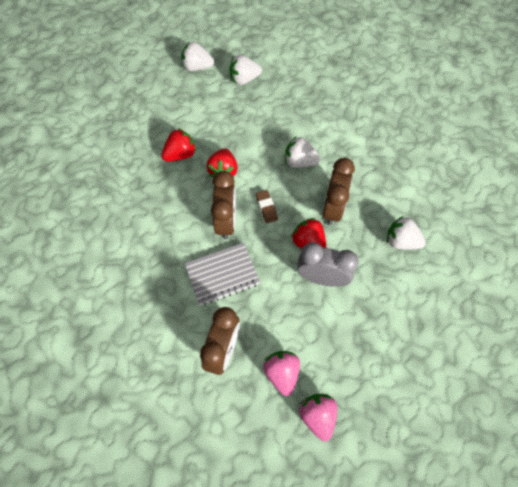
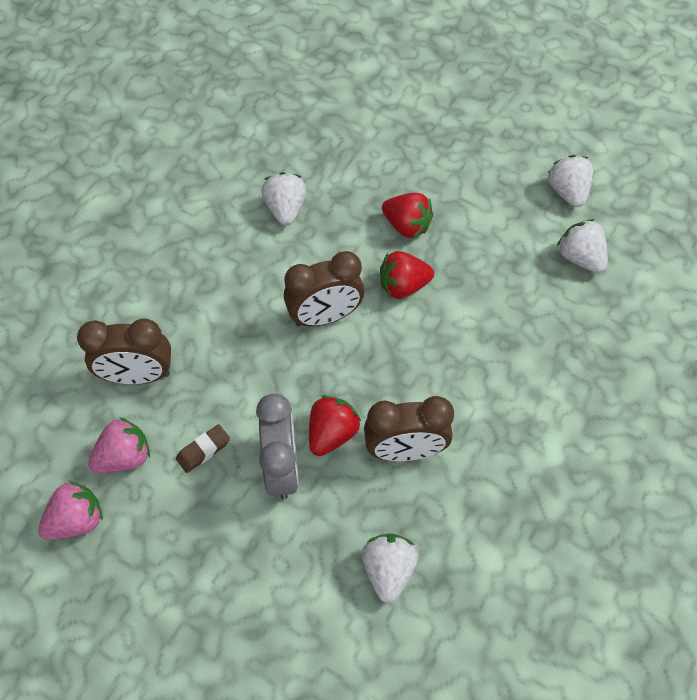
camera: 70 degrees right, 5 degrees down
(222, 275) = (242, 339): grey notebook -> none
(266, 208) = (367, 360): brown eraser -> brown eraser (203, 450)
(299, 161) = (467, 380): white strawberry -> white strawberry (285, 209)

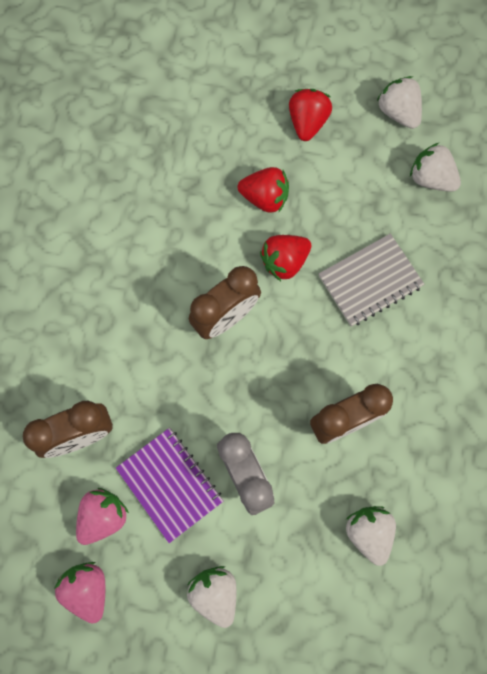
camera: 20 degrees left, 15 degrees up
(77, 520) = (87, 589): pink strawberry -> pink strawberry turned 60 degrees counterclockwise
(203, 450) = (170, 484): brown eraser -> purple notebook
(285, 209) = (145, 217): white strawberry -> white strawberry (215, 593)
(332, 433) = (276, 428): red strawberry -> red strawberry (307, 122)
(483, 330) = (370, 281): none -> grey notebook

